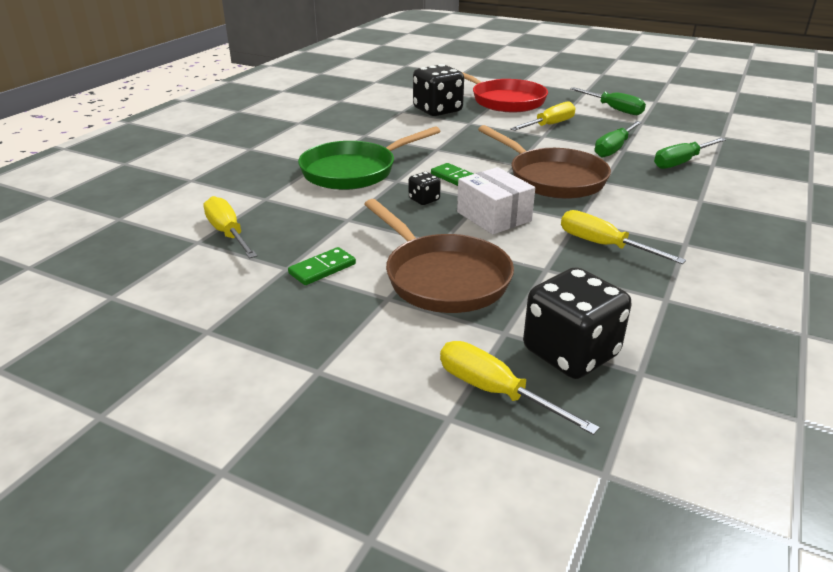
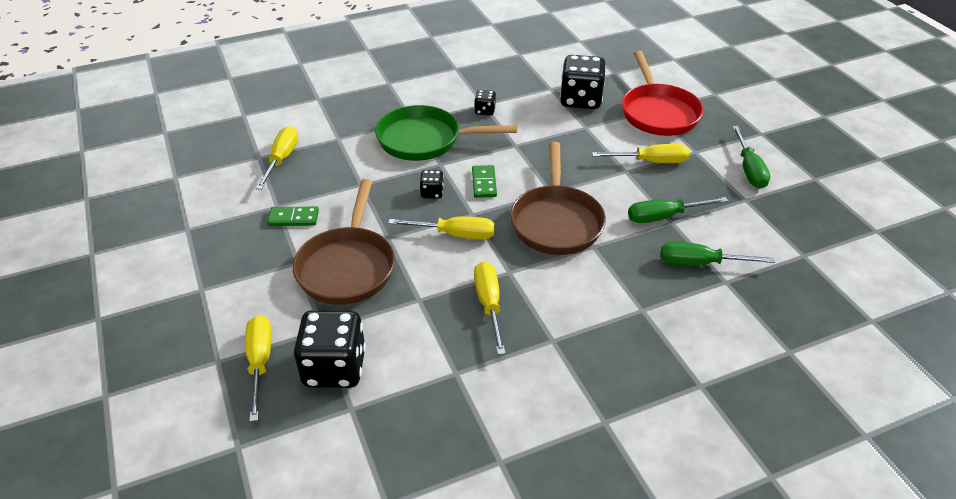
camera: 40 degrees right, 10 degrees up
(373, 138) = (485, 111): none -> black dice
(494, 216) = (455, 234): white box -> yellow screwdriver

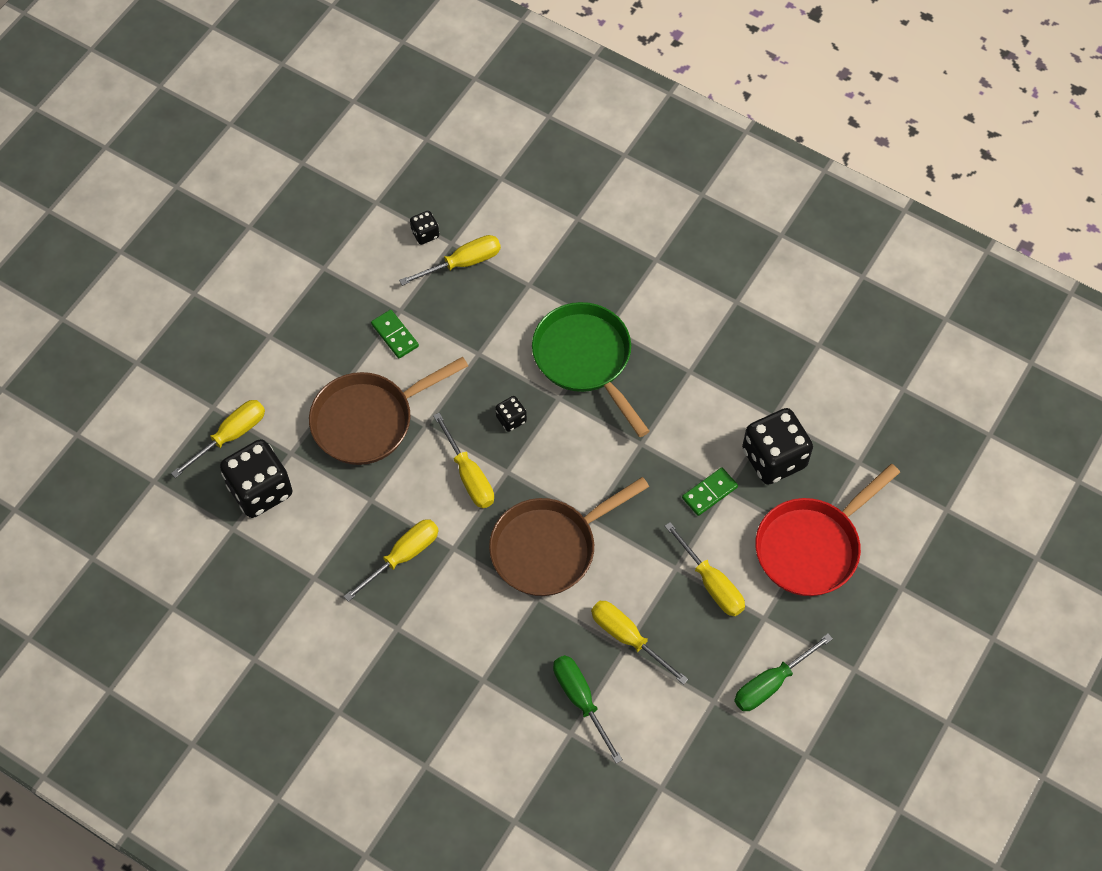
camera: 55 degrees right, 20 degrees up
(484, 183) = (559, 453): green domino -> green domino (709, 492)
(485, 111) = (678, 380): black dice -> black dice (425, 234)
(664, 217) = (627, 638): green screwdriver -> yellow screwdriver

